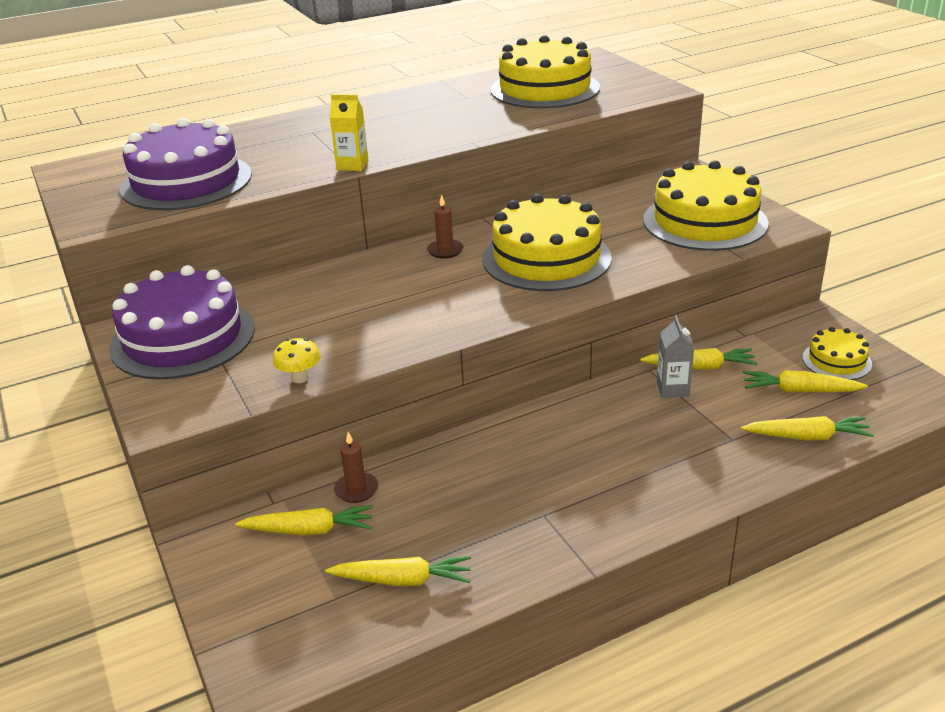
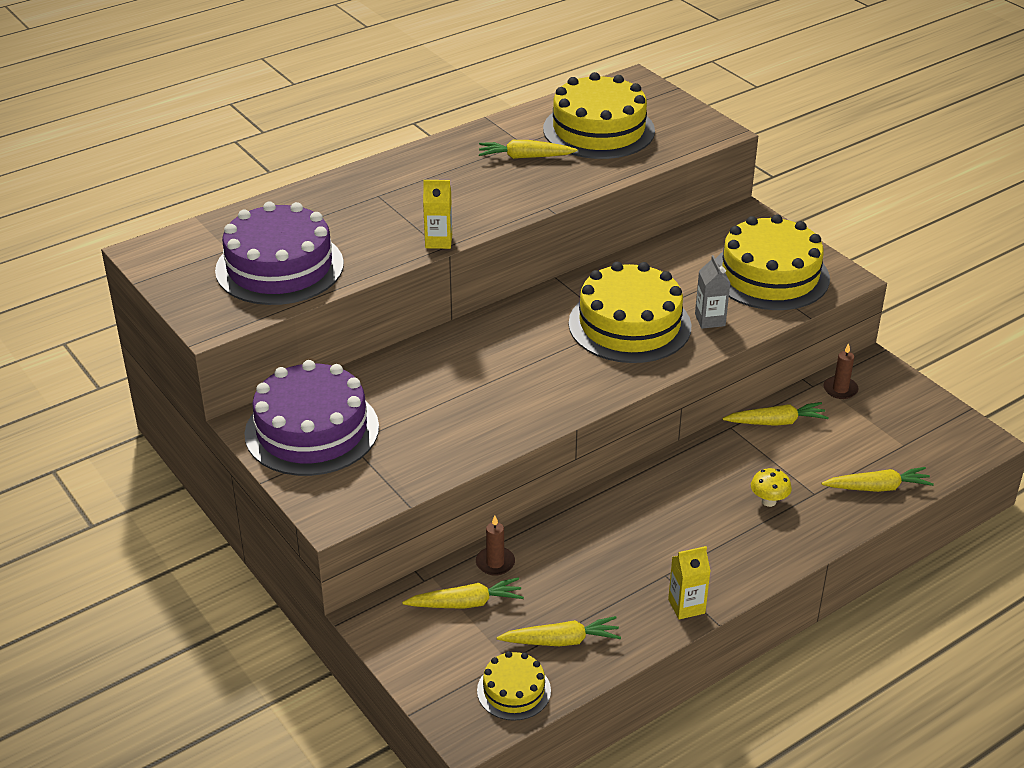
camera: 10 degrees left, 5 degrees up
(300, 378) = (440, 467): yellow mushroom -> yellow mushroom (768, 501)
(445, 251) = (530, 319): brown candle -> brown candle (840, 389)
(560, 551) = (686, 606): none -> yellow carton
(672, 389) = (755, 446): grey carton -> grey carton (710, 320)
(800, 391) = (867, 442): yellow carrot -> yellow carrot (525, 157)
(836, 361) = (896, 409): yellow cake -> yellow cake (514, 690)

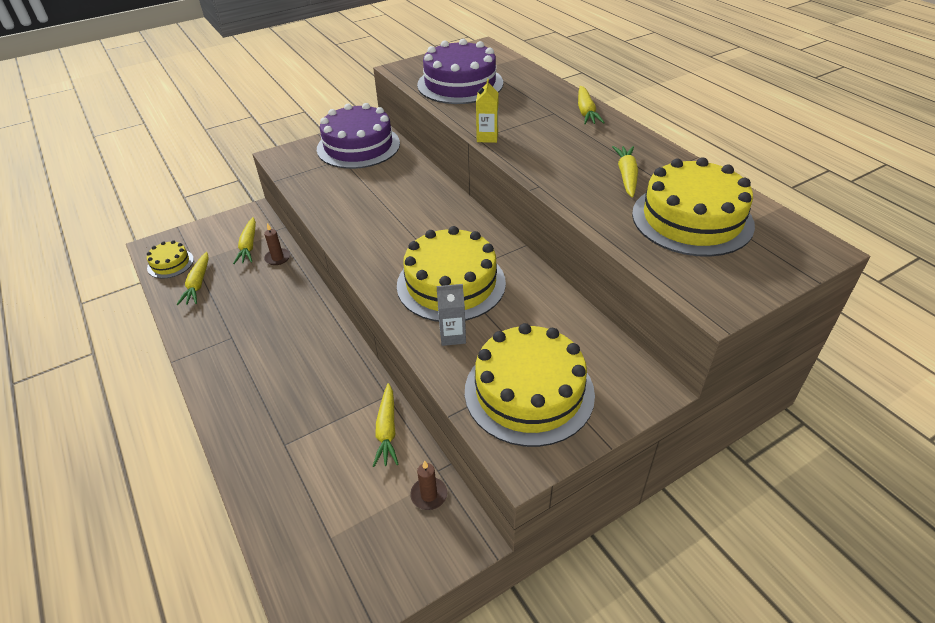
camera: 95 degrees right, 5 degrees up
(686, 606) = (196, 346): yellow carton -> none
(768, 501) = (285, 409): yellow mushroom -> none
(877, 487) = (275, 498): yellow carrot -> yellow carrot (586, 112)

